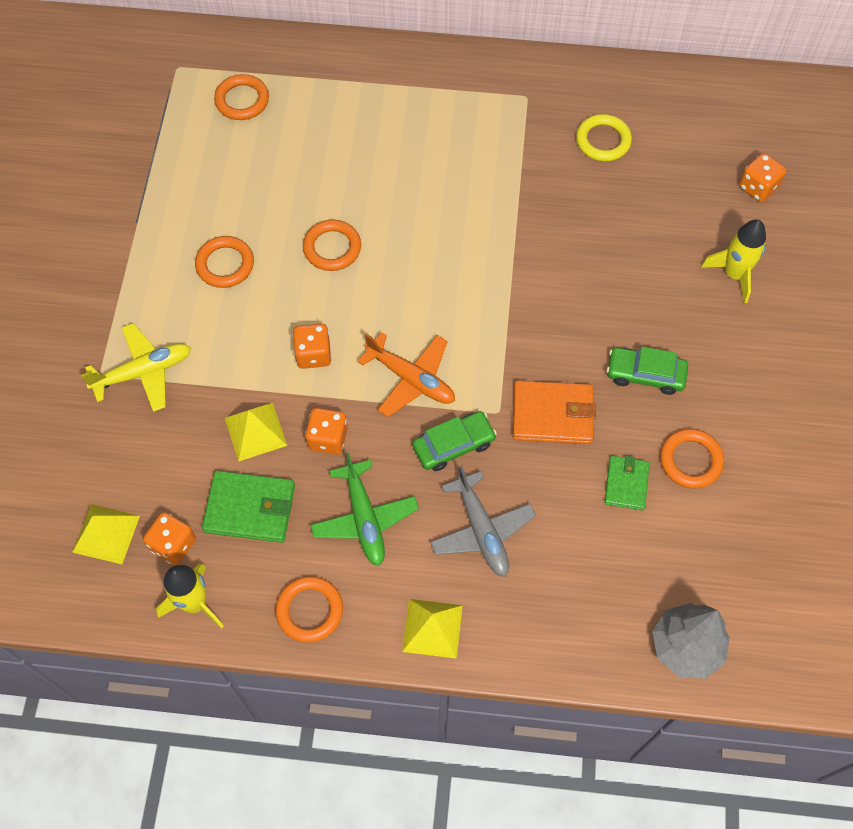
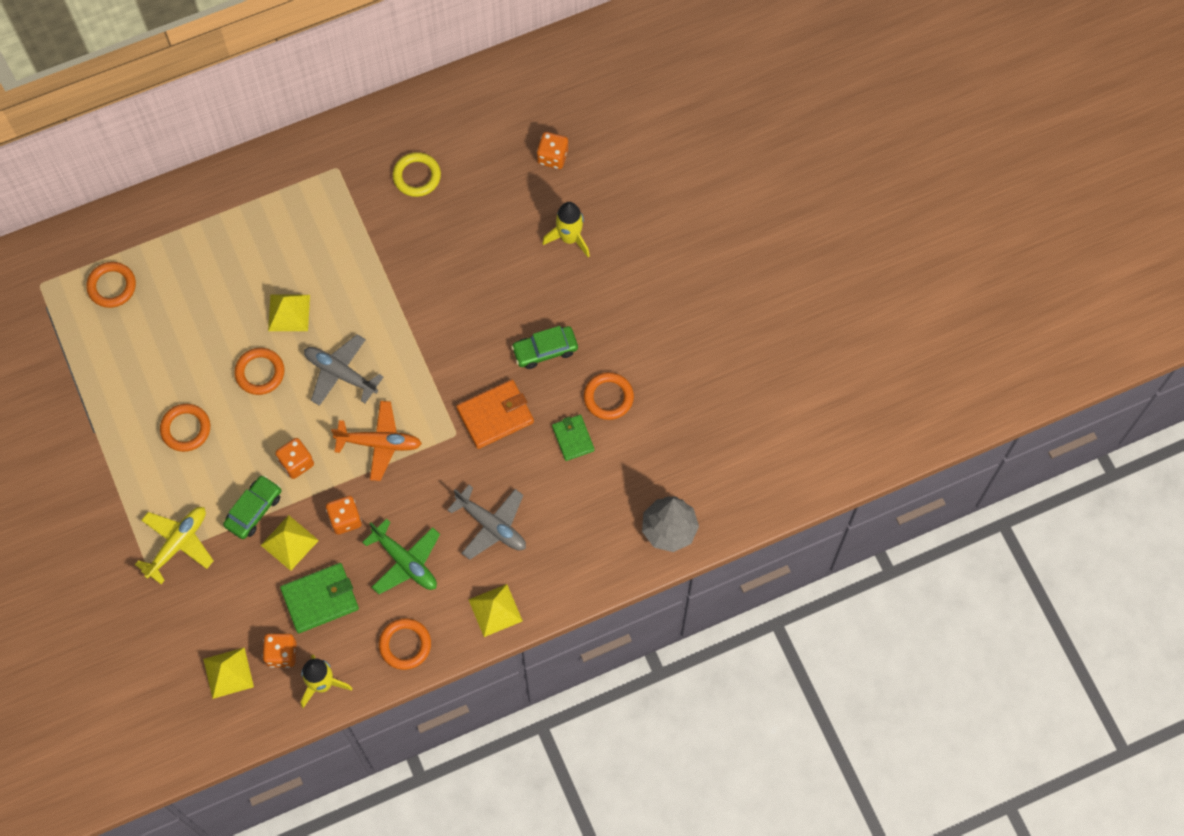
camera: 30 degrees left, 5 degrees up
(396, 205) = (289, 312): none -> yellow pyramid
(413, 289) = (340, 373): none -> grey plane
(454, 445) = (438, 475): green car -> green car (254, 510)

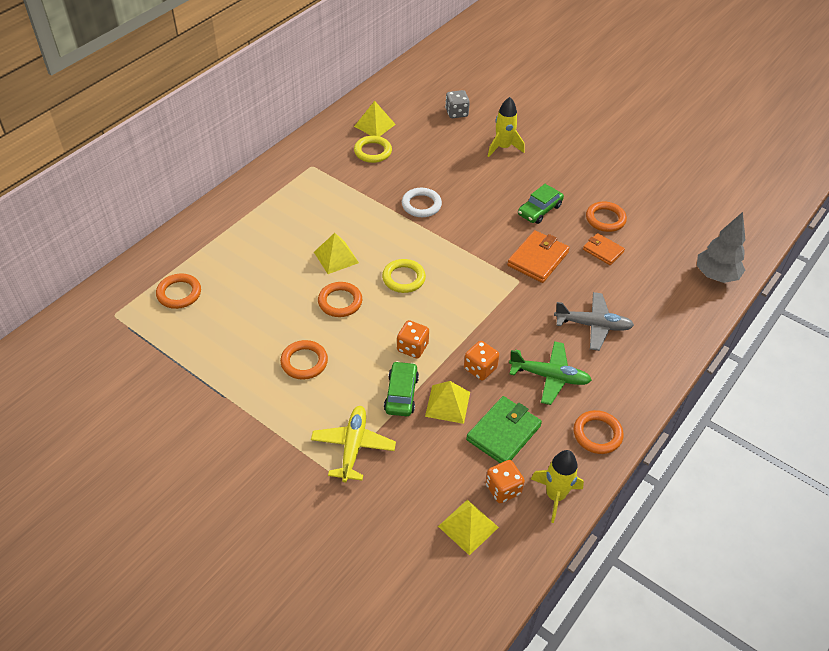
camera: 30 degrees left, 20 degrees down
(340, 373) = (403, 278): grey plane -> yellow ring
(379, 443) = (467, 309): orange plane -> none
(421, 282) = (421, 205): none -> white ring
(495, 610) = (644, 378): yellow pyramid -> yellow pyramid (374, 125)
(552, 157) = (456, 113): orange dice -> grey dice
(573, 438) = (603, 251): green wallet -> orange wallet

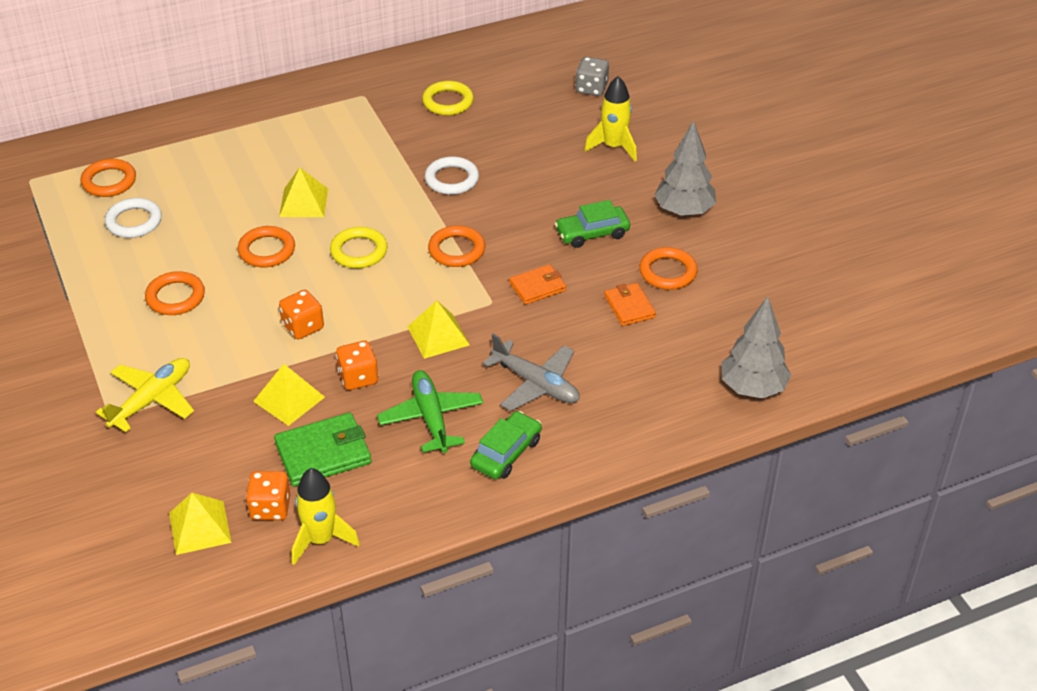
camera: 30 degrees right, 5 degrees down
(224, 317) = (134, 221): none -> white ring
(374, 125) = (477, 72): yellow pyramid -> yellow pyramid (438, 335)
(401, 394) = (248, 369): green car -> green car (506, 453)
(538, 259) = (537, 287): orange wallet -> orange wallet, size x0.63
(550, 376) = (431, 418): green plane -> green plane turned 150 degrees counterclockwise
(580, 175) = (684, 211): none -> grey tree
(597, 434) = (429, 499): orange ring -> orange ring (456, 250)

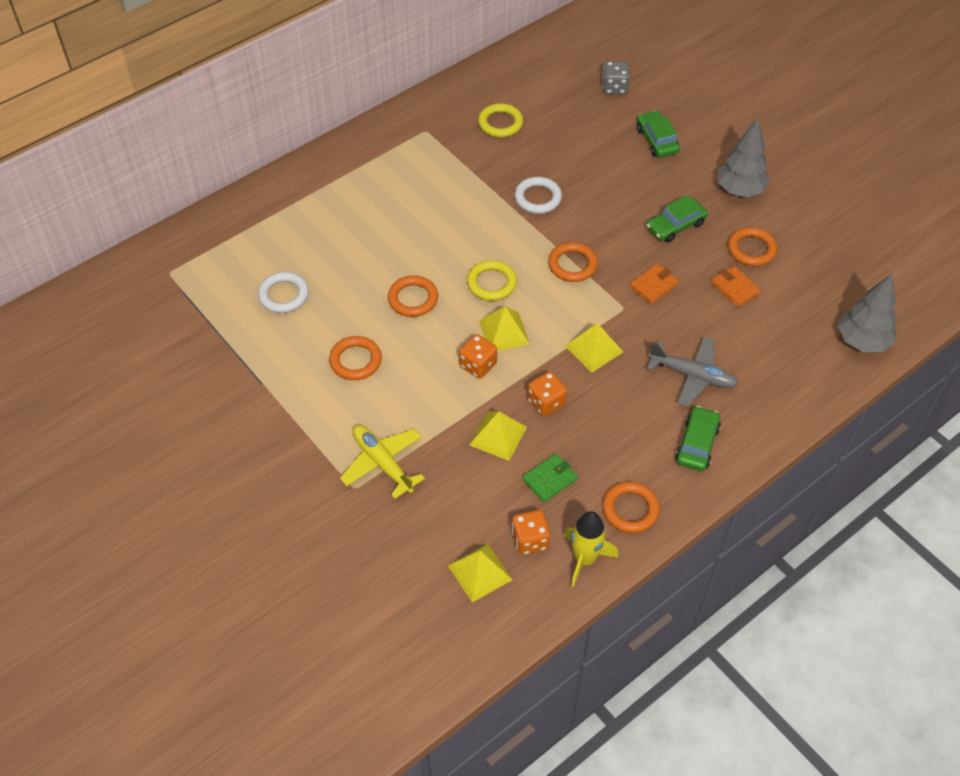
camera: 15 degrees left, 10 degrees up
(109, 181) = (242, 260): orange ring -> orange ring (630, 509)
(152, 400) = (382, 463): yellow plane -> yellow plane turned 60 degrees counterclockwise
(303, 202) = (423, 246): yellow pyramid -> yellow pyramid (504, 332)
(323, 453) = (550, 479): green wallet -> green wallet, size x0.63
(431, 418) = (622, 426): green plane -> none
(613, 147) = (657, 140): yellow rocket -> green car

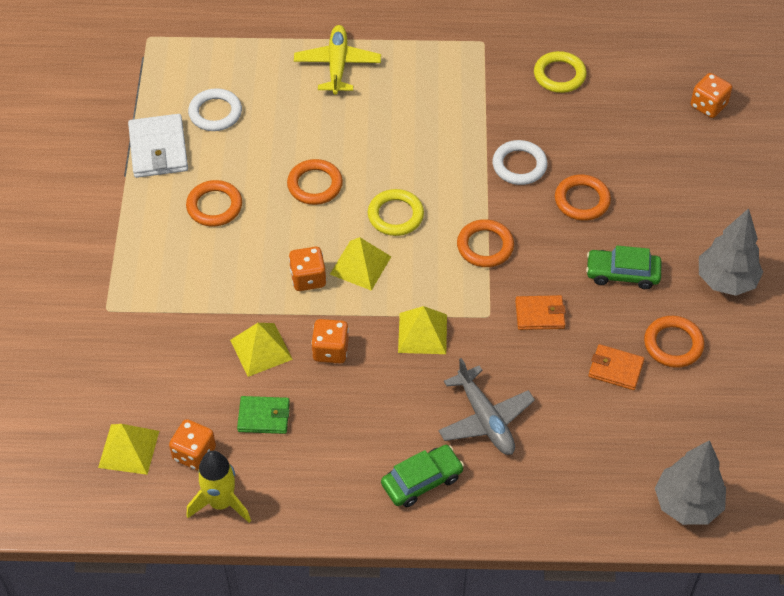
camera: 40 degrees right, 0 degrees up
(267, 348) = (158, 149): none -> white wallet
(382, 463) = (147, 305): yellow plane -> yellow plane (337, 65)
(614, 87) = (708, 106): grey dice -> orange dice
(630, 509) = (302, 492): orange ring -> orange ring (582, 200)
(657, 140) = (695, 182): green car -> none
(735, 288) = (615, 369): orange wallet -> orange wallet turned 75 degrees counterclockwise

